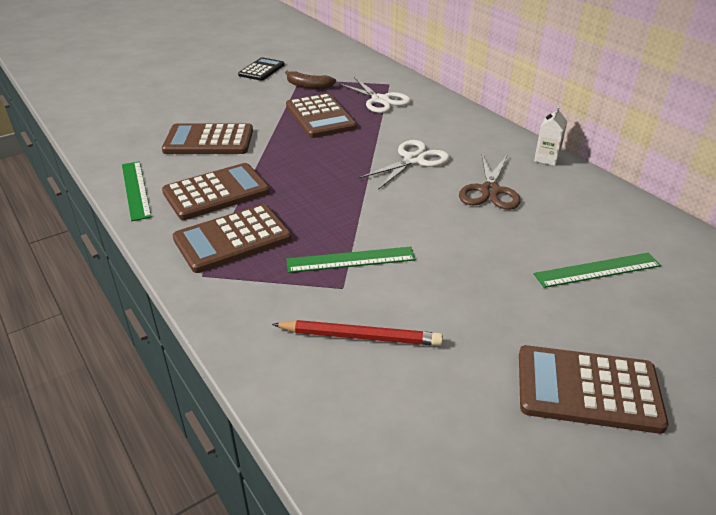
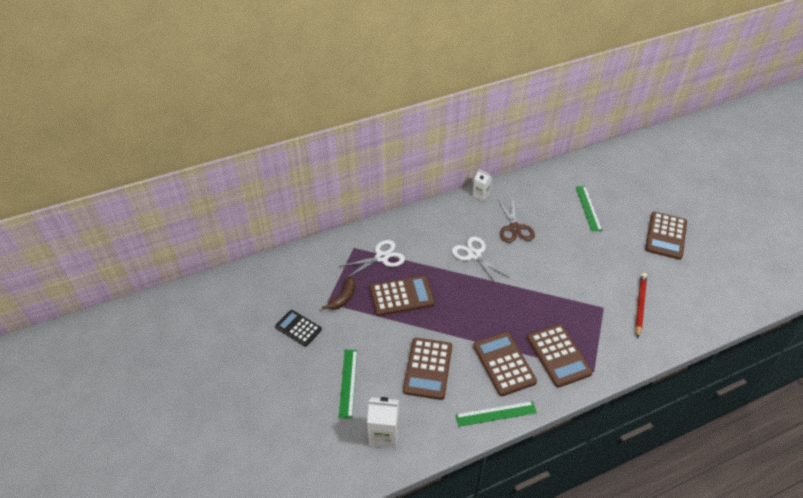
camera: 80 degrees left, 10 degrees up
(121, 123) = (384, 434): none -> white carton
(351, 260) = (579, 301): green ruler -> green ruler (348, 383)
(490, 191) = (514, 228): brown scissors -> brown scissors turned 60 degrees clockwise

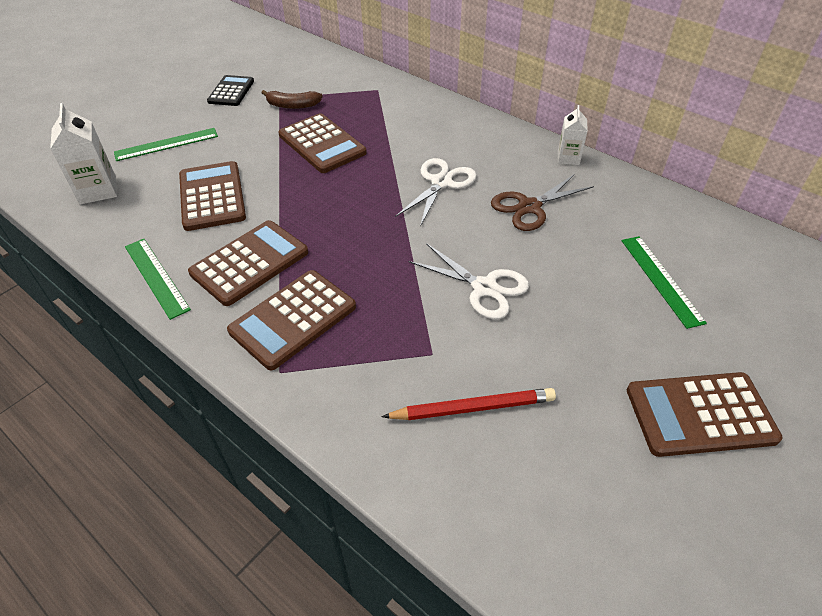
camera: 65 degrees right, 0 degrees up
(382, 257) = (376, 112): white scissors -> white scissors (484, 288)
(428, 368) = (212, 196): brown calculator -> brown calculator turned 90 degrees clockwise
(588, 208) = (661, 280): green ruler -> green ruler turned 75 degrees counterclockwise

